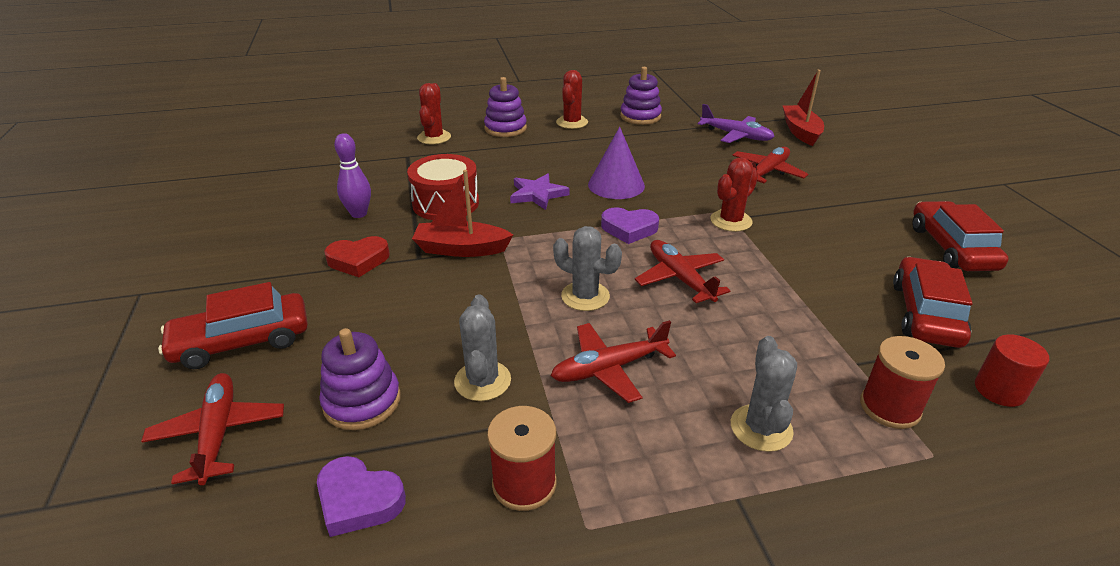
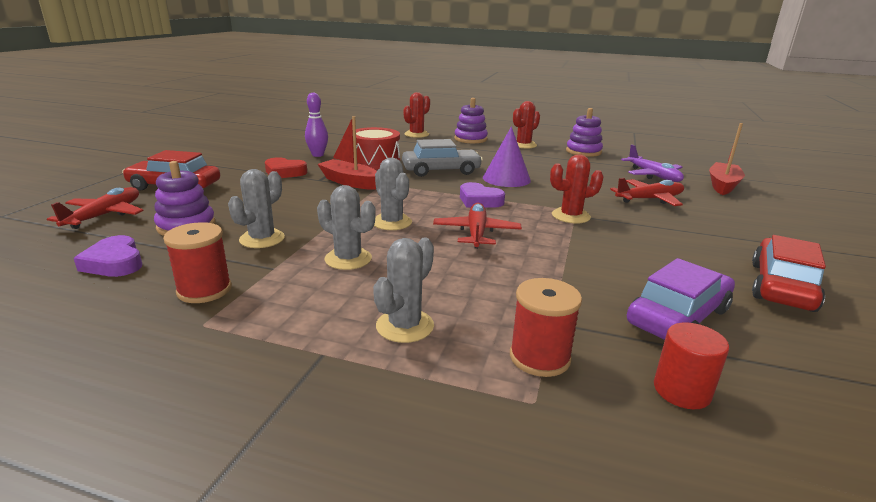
camera: 30 degrees right, 10 degrees down
(537, 194) = (441, 171): purple star -> grey car
(609, 368) = (348, 259): red plane -> grey cactus
(925, 313) = (678, 316): red car -> purple car

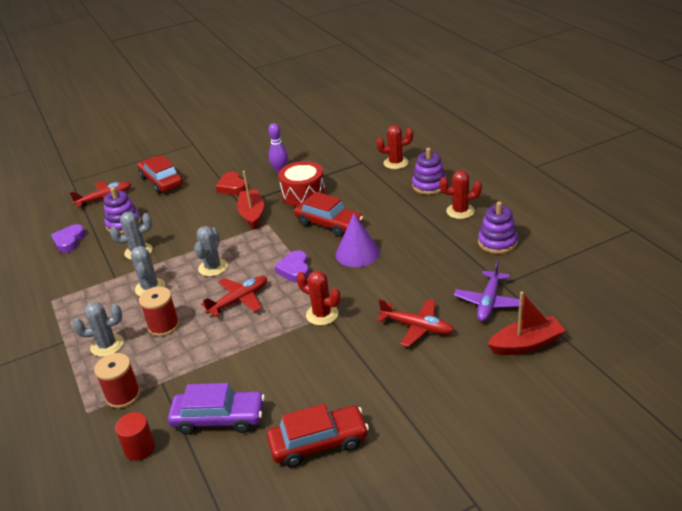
camera: 50 degrees right, 10 degrees up
(204, 290) = (75, 279): red spool -> red spool (163, 326)
(441, 171) = (329, 224): grey car -> red car

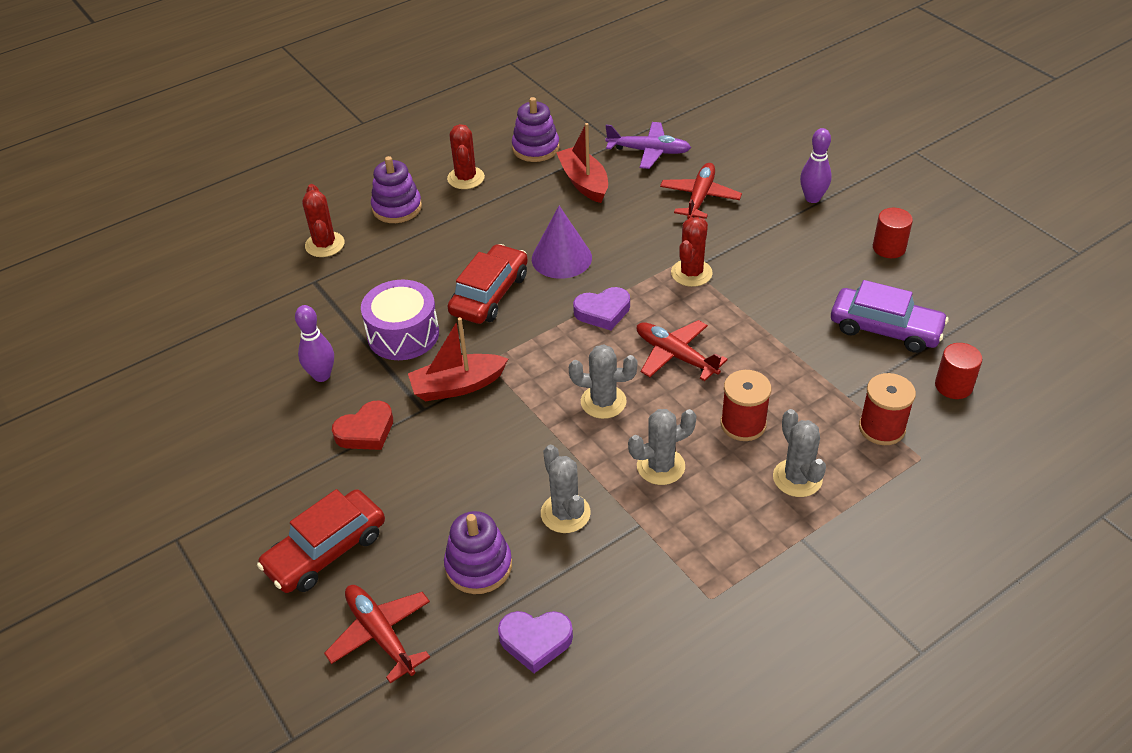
camera: 100 degrees left, 10 degrees up
(219, 418) = (885, 329): purple car -> purple car turned 120 degrees clockwise
(303, 194) = (403, 334): red drum -> purple drum
(318, 443) = (889, 248): red car -> red cylinder
(404, 400) = (812, 198): none -> purple bowling pin
(526, 344) = (711, 127): red boat -> red boat (584, 182)

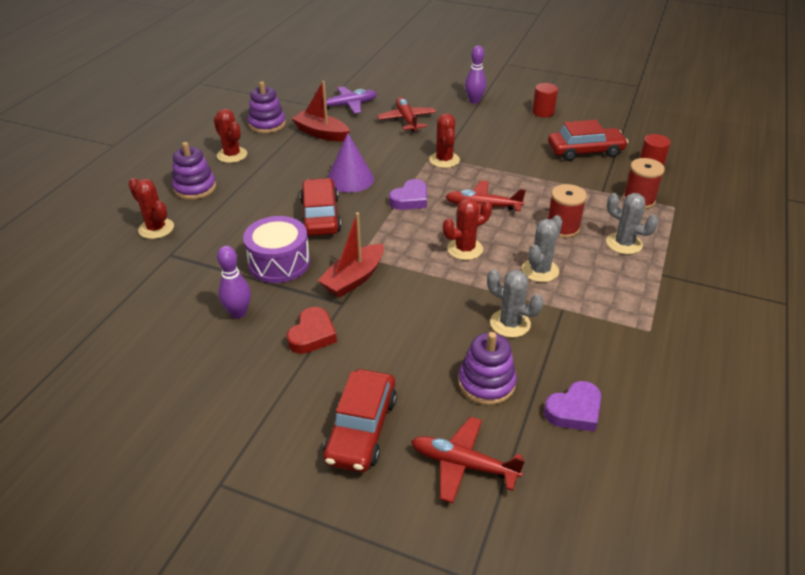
camera: 35 degrees left, 5 degrees down
(603, 402) = (465, 249): grey cactus -> red cactus
(885, 329) = (585, 151): purple car -> red car

